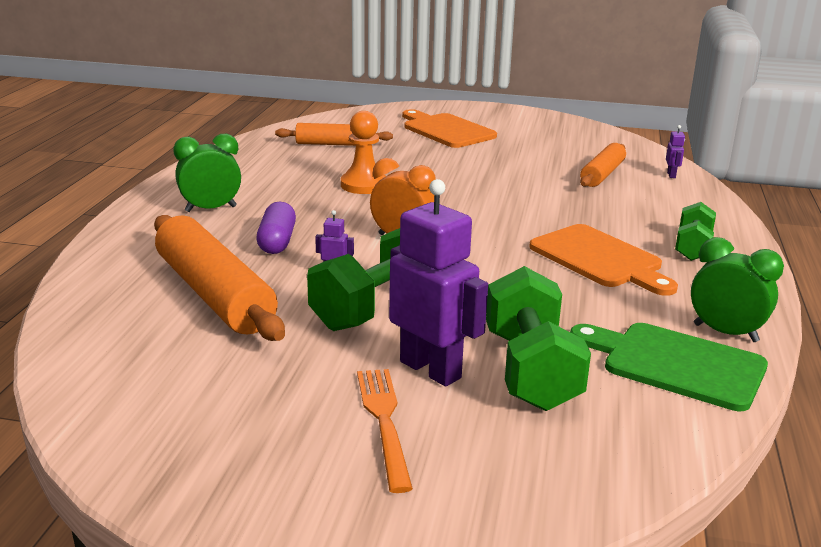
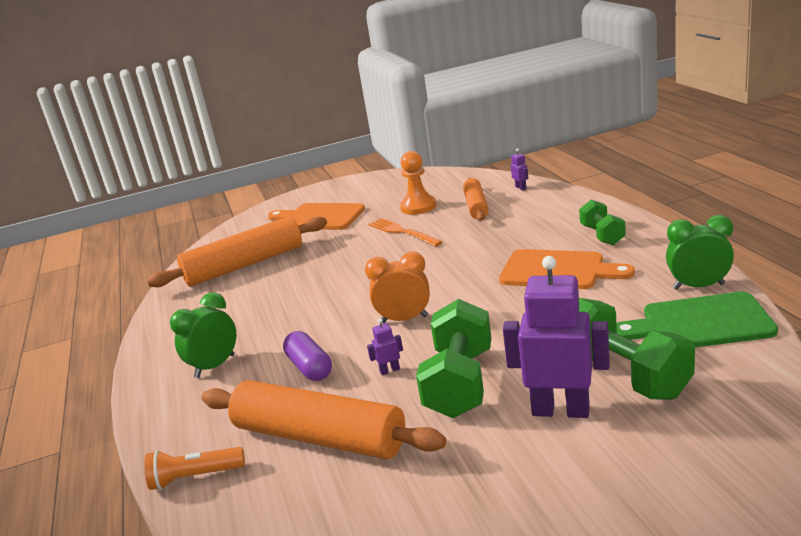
camera: 25 degrees left, 0 degrees up
(95, 278) = (195, 477): none -> orange flashlight
(334, 144) = (244, 265): orange rolling pin -> orange rolling pin, size x1.72
(364, 185) = (315, 289): orange pawn -> orange pawn (418, 207)
(384, 421) = (583, 468): orange fork -> orange fork (402, 232)

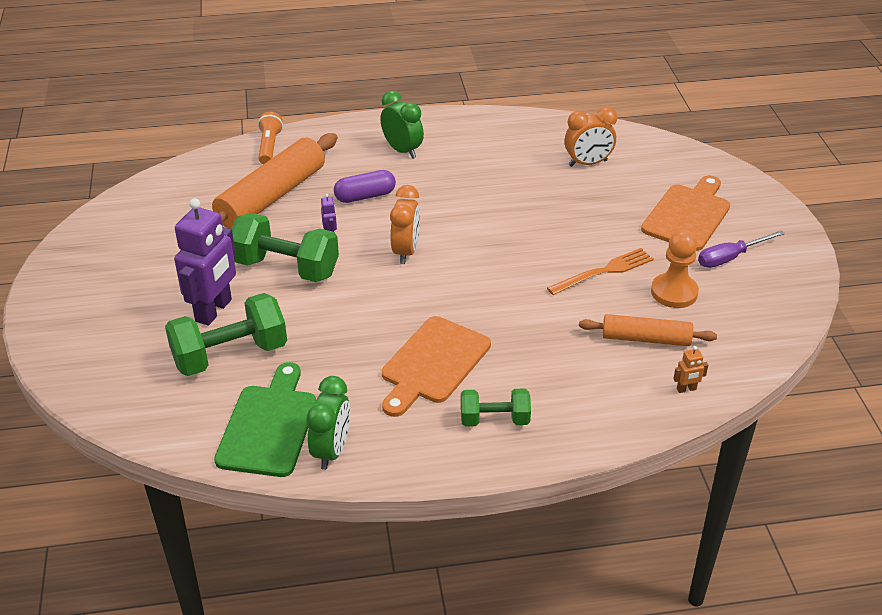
camera: 95 degrees right, 15 degrees up
(244, 265) = (588, 163): orange rolling pin -> orange clock
(370, 197) = (730, 258): none -> purple screwdriver
(521, 188) = (686, 389): purple robot -> orange robot

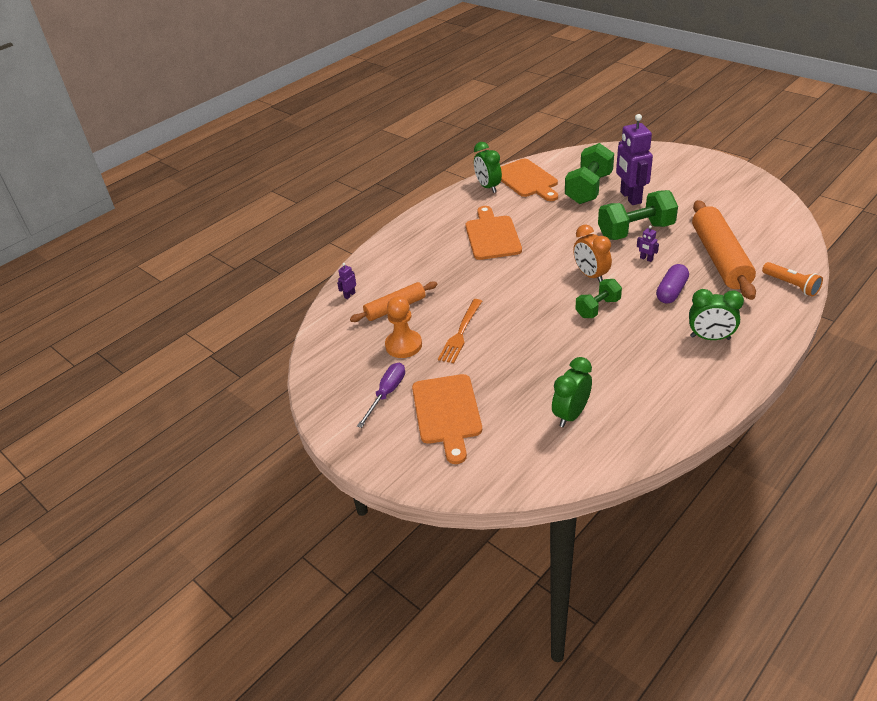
camera: 145 degrees right, 0 degrees up
(269, 426) = (527, 180): green cutting board -> orange cutting board
(494, 420) = (433, 232): green dumbbell -> green dumbbell (598, 308)
(588, 163) = (571, 415): orange clock -> green clock
(686, 389) = (349, 295): orange robot -> purple robot

